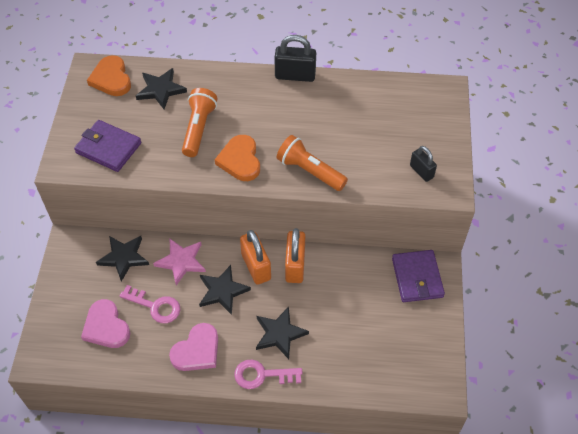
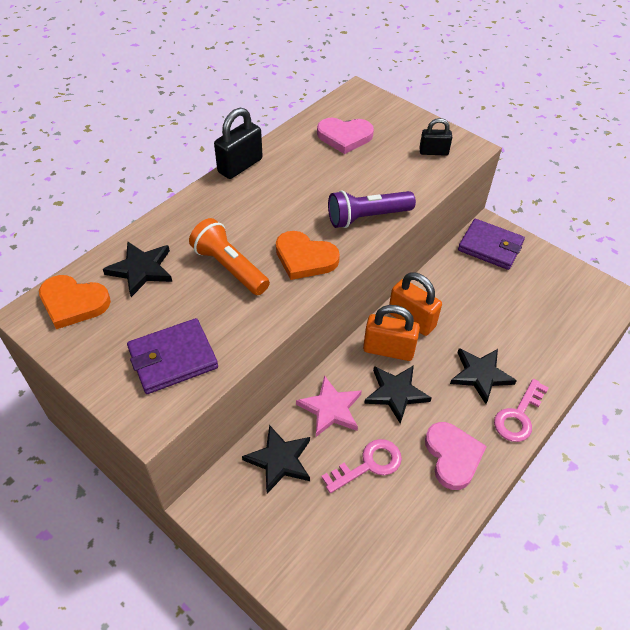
camera: 55 degrees left, 5 degrees down
(106, 327) = (359, 530): pink heart -> pink heart (344, 137)
(309, 171) = (367, 217): orange flashlight -> purple flashlight

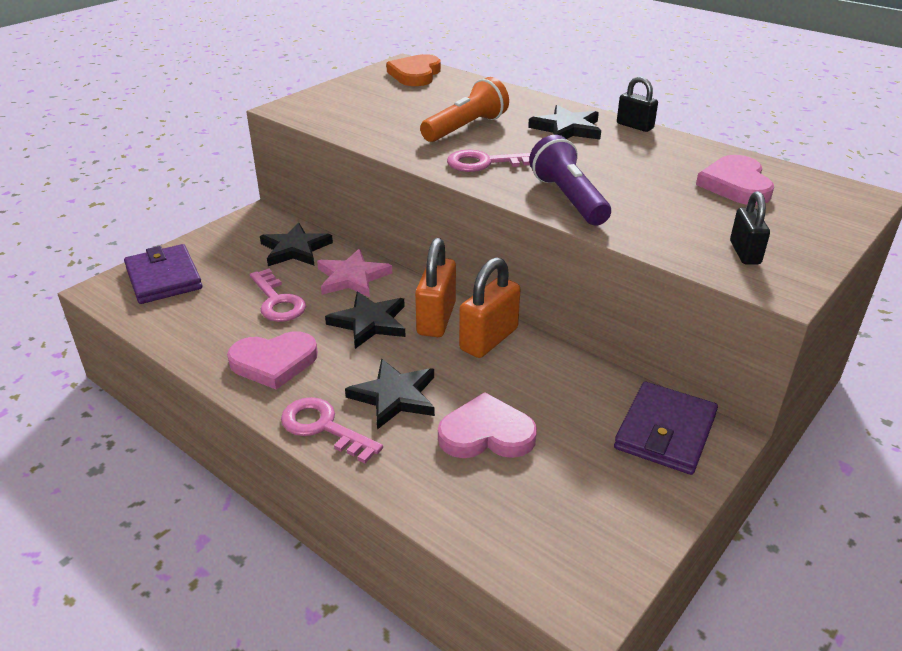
camera: 90 degrees right, 15 degrees down
(141, 270) = (458, 93): black star -> black star (567, 129)
(173, 359) = (349, 112): purple wallet -> purple wallet (163, 278)
(240, 166) = (635, 126): black padlock -> black padlock, size x0.62
(305, 258) = (486, 163): orange heart -> pink key
(507, 327) = (486, 434): none -> pink heart

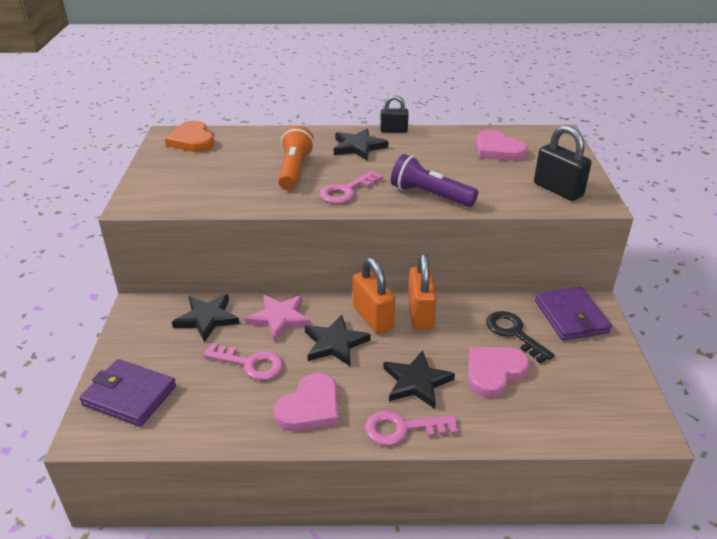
camera: 40 degrees left, 0 degrees up
(566, 410) = (513, 333): none -> black key
(744, 253) = (558, 190): black padlock -> black padlock, size x1.60

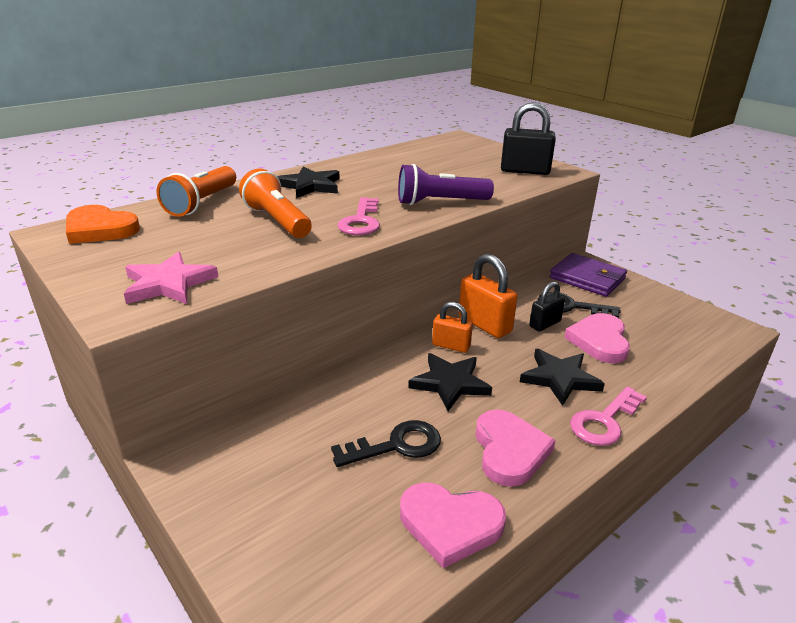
camera: 40 degrees left, 5 degrees down
(129, 396) = (303, 562): purple wallet -> none
(207, 319) = (286, 428): black star -> none
(250, 364) = (396, 445): pink key -> black key
(270, 139) = (202, 203): none -> orange flashlight
(279, 318) = (365, 388): pink star -> pink star (168, 284)
(372, 318) = (451, 346): orange padlock -> orange padlock, size x0.62
(394, 130) = (322, 166): black padlock -> black padlock (545, 324)
(498, 150) = (435, 158): pink heart -> pink heart (450, 524)

